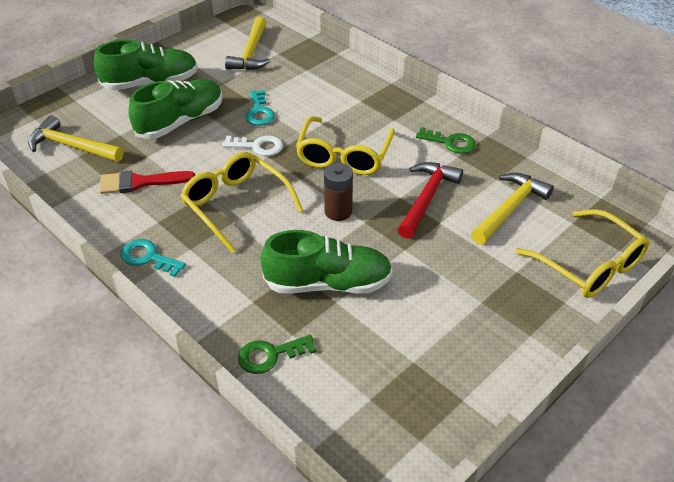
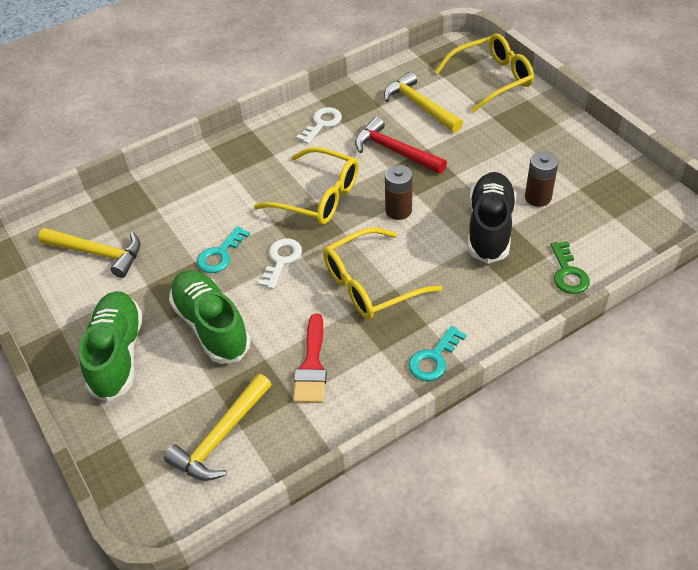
camera: 75 degrees left, 5 degrees up
(259, 112) = (220, 255): turquoise key -> turquoise key turned 120 degrees clockwise
(328, 283) = (490, 227): green shoe -> black shoe
(386, 322) = (538, 197): none -> brown battery
(450, 142) = (322, 124): green key -> white key

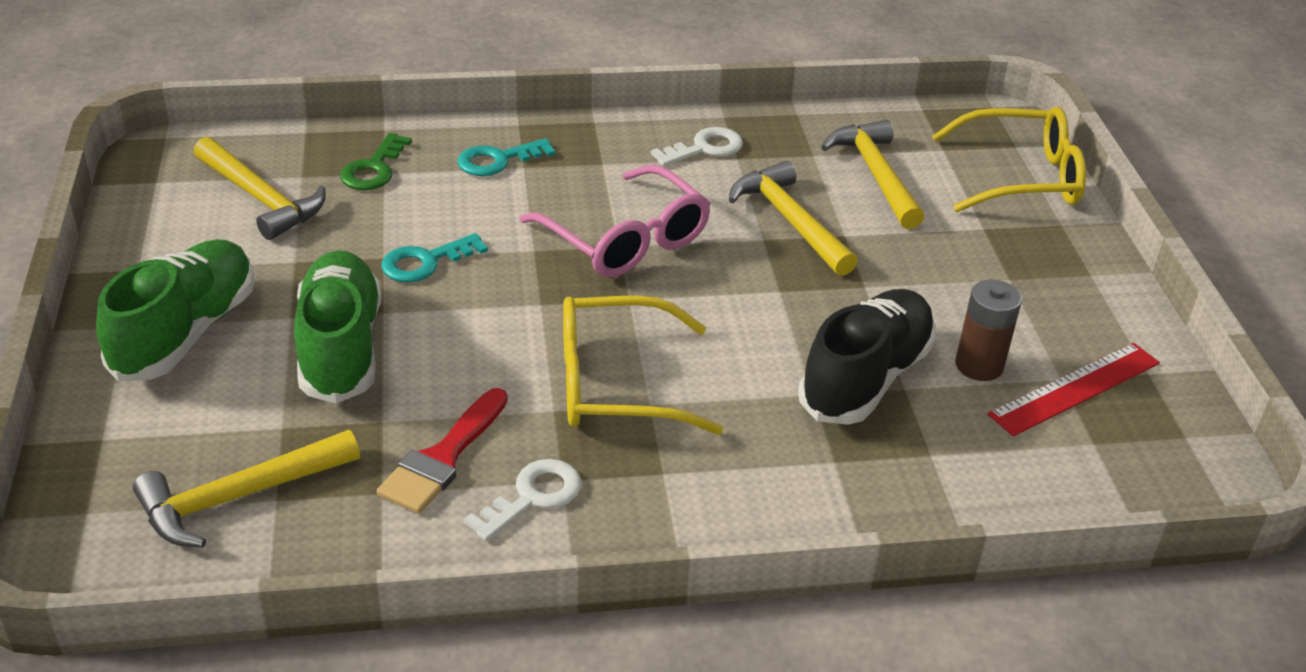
camera: 20 degrees right, 10 degrees down
(281, 260) = (507, 302): white key -> white key (533, 497)
(318, 197) = (626, 240): yellow glasses -> pink glasses
(395, 151) = (790, 221): red hammer -> yellow hammer
(398, 210) = (735, 301): brown battery -> none
(434, 359) = (636, 525): turquoise key -> turquoise key (497, 160)
(568, 273) = (952, 492): green key -> green key (373, 169)
(589, 191) = (1075, 388): none -> red ruler

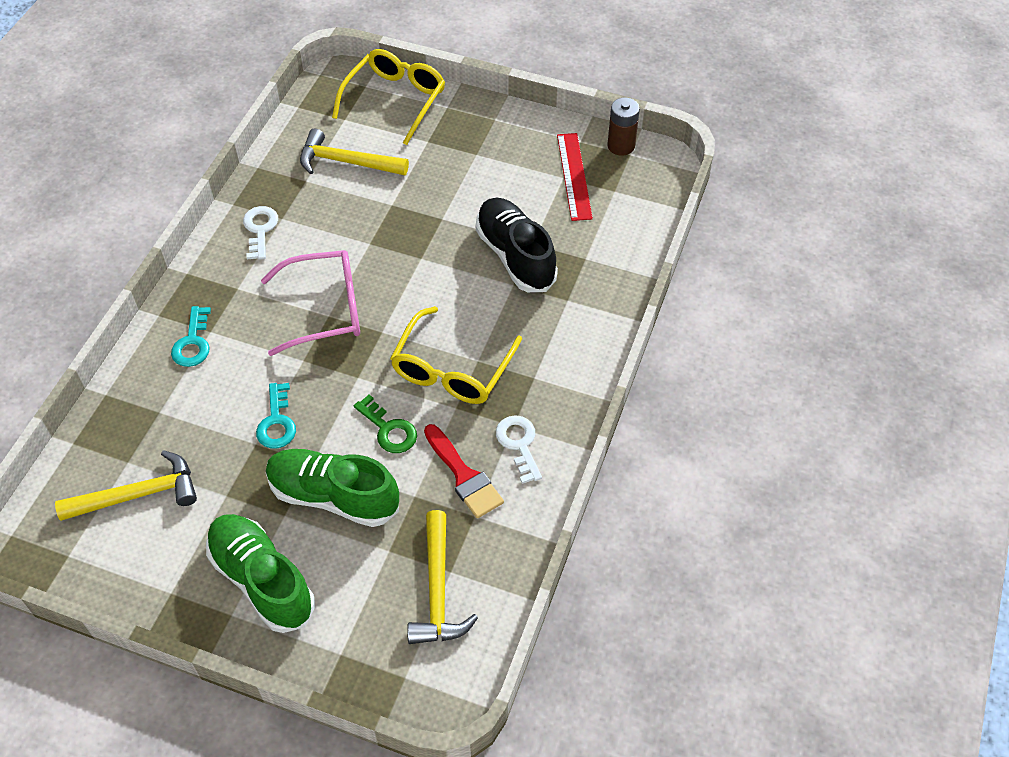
camera: 60 degrees left, 15 degrees up
(373, 169) = (151, 416): green key -> green key (389, 430)
(790, 221) = (362, 223): yellow hammer -> none
(979, 365) = (534, 204): brown battery -> brown battery (621, 146)

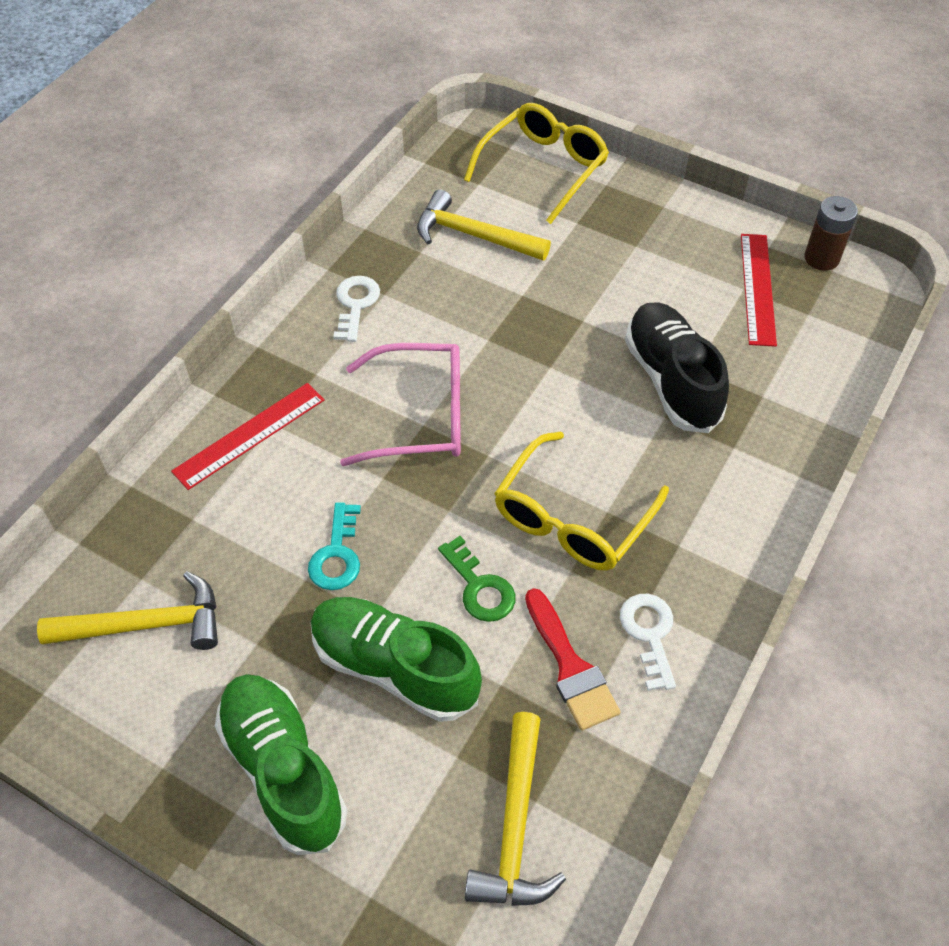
camera: 10 degrees right, 0 degrees up
(193, 343) = (249, 435): turquoise key -> red ruler

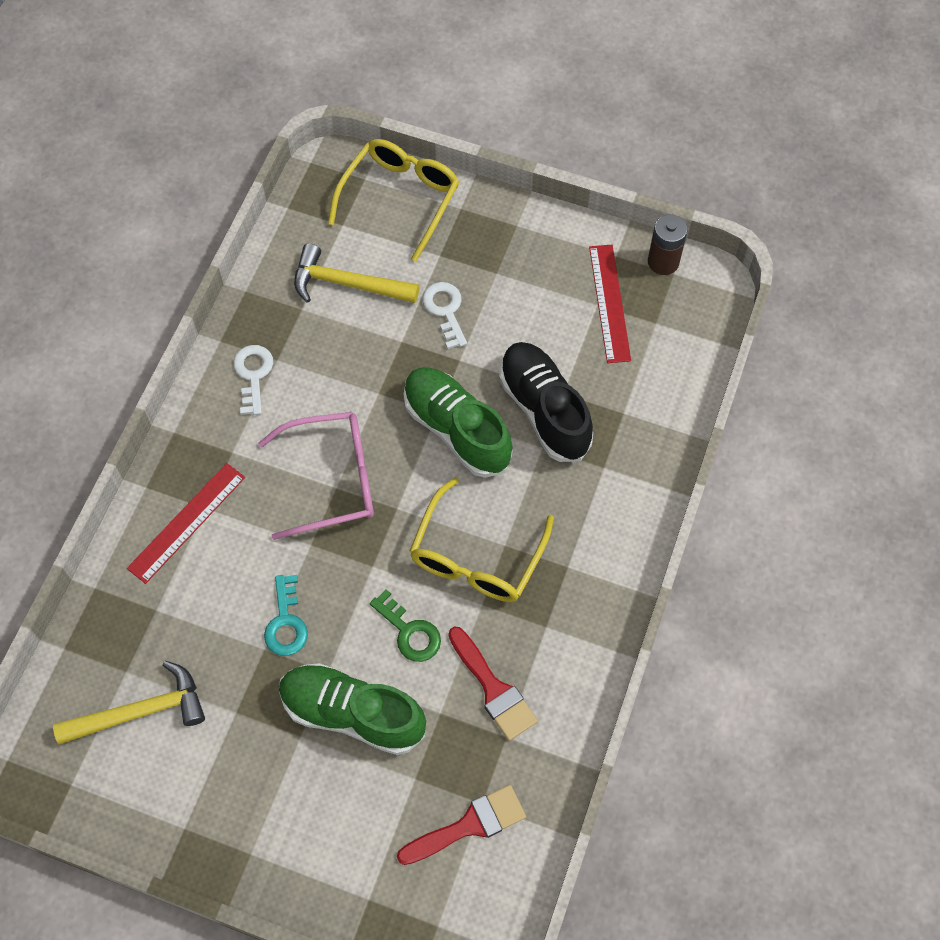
camera: 10 degrees left, 10 degrees up
(283, 770) = (281, 813): green shoe -> green shoe (456, 429)
(515, 826) = (469, 825): yellow hammer -> red brush
(649, 634) = (552, 649): white key -> white key (445, 310)

